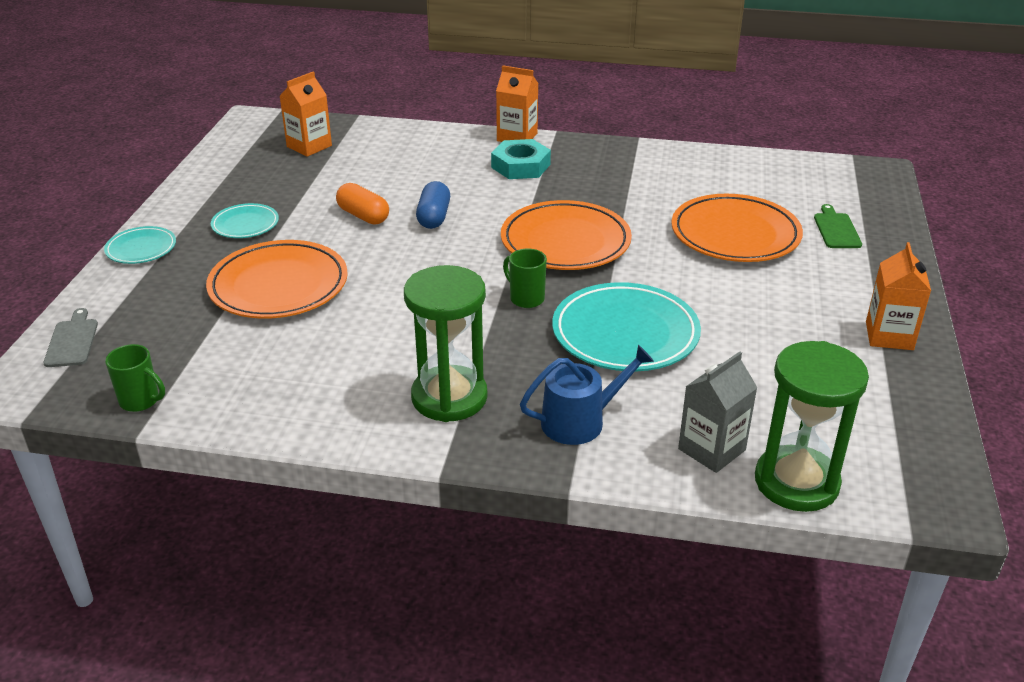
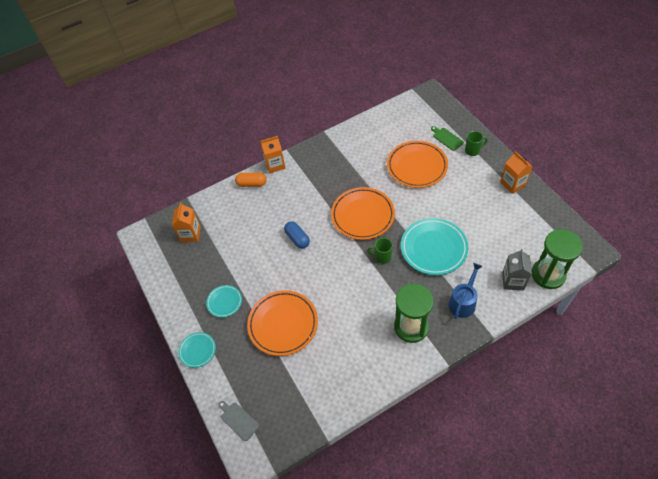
camera: 35 degrees left, 20 degrees up
(141, 401) = (306, 423): green mug -> green mug (472, 151)
(363, 216) = (268, 259): orange capsule -> orange capsule (252, 184)
(520, 166) = (297, 182): turquoise nut -> none

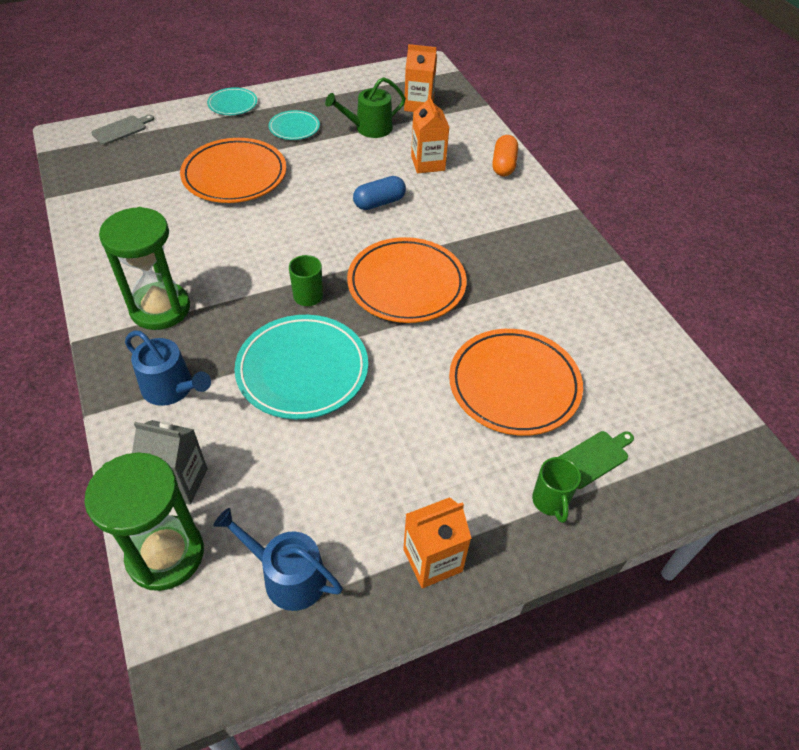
camera: 90 degrees right, 5 degrees down
(220, 257) = (369, 128): none -> green watering can
(275, 165) = (542, 192): orange carton -> orange carton (428, 163)
(539, 229) = (288, 576): none -> blue watering can

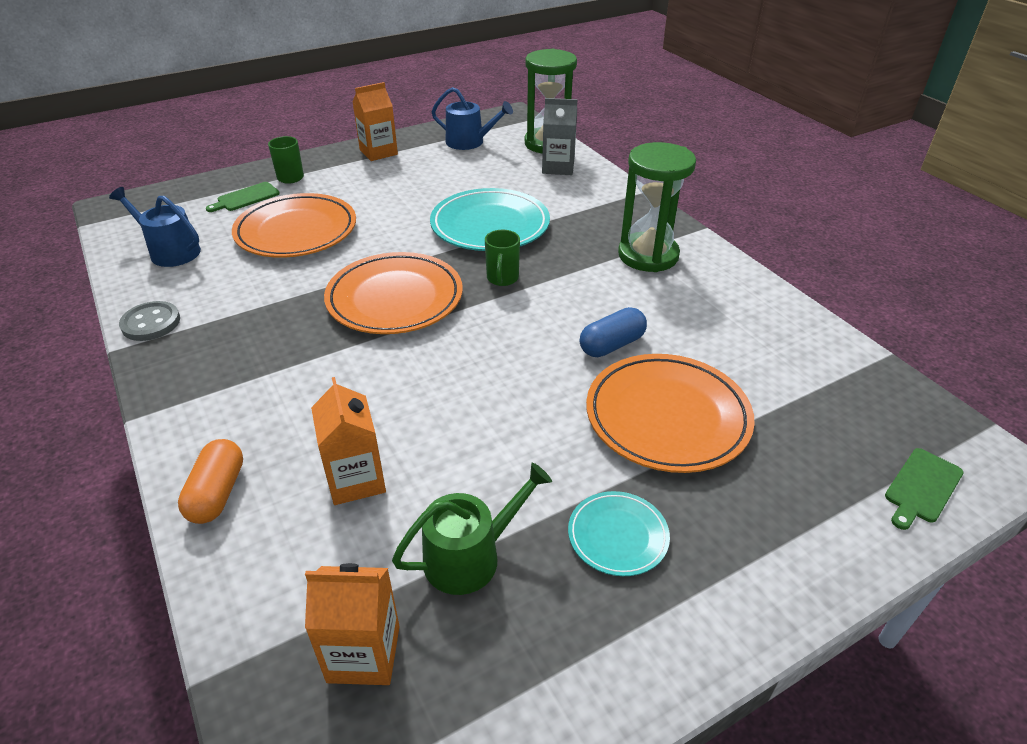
camera: 175 degrees right, 10 degrees down
(121, 129) = (922, 487): grey cutting board -> green cutting board
(172, 388) = (596, 207): blue watering can -> blue watering can (170, 251)
(233, 104) = (775, 591): turquoise plate -> none
(379, 203) = (435, 396): blue capsule -> blue capsule (612, 345)
(605, 281) = (151, 323): none -> grey button

